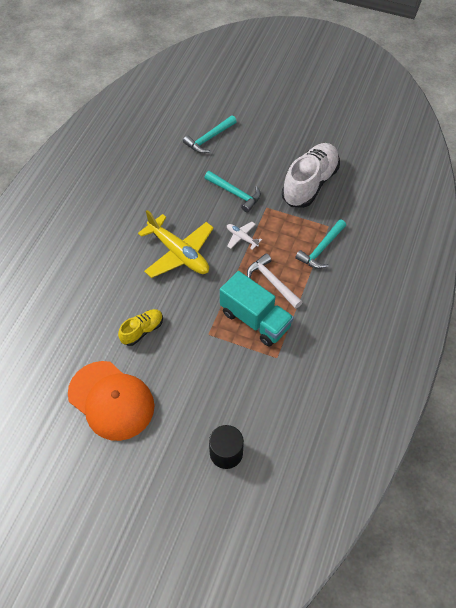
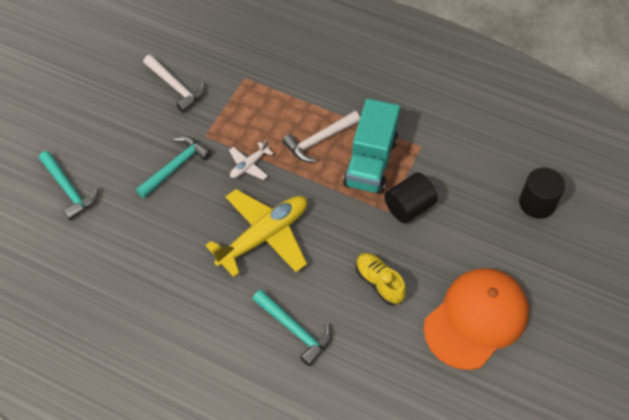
camera: 85 degrees left, 0 degrees up
(213, 349) = (409, 207): none -> black cylinder
(255, 320) = (370, 162): turquoise truck -> turquoise truck turned 150 degrees clockwise
(310, 184) = (176, 87): white shoe -> white hammer
(321, 249) = (278, 88): turquoise hammer -> turquoise hammer (295, 330)

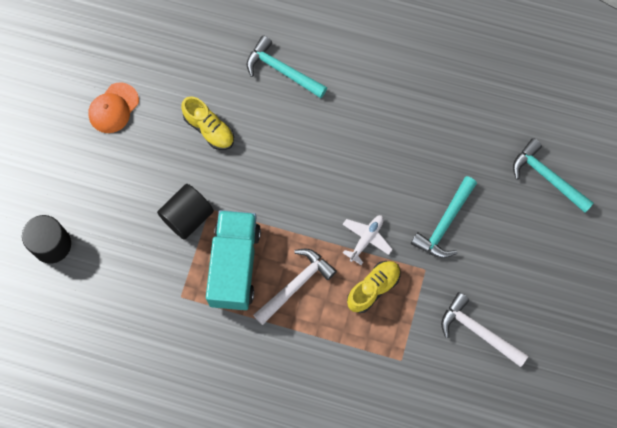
camera: 170 degrees right, 15 degrees up
(253, 128) = (373, 288): none -> yellow shoe
(264, 236) = (331, 158): yellow plane -> none
(476, 319) = (113, 108): orange cap -> orange cap, size x0.51

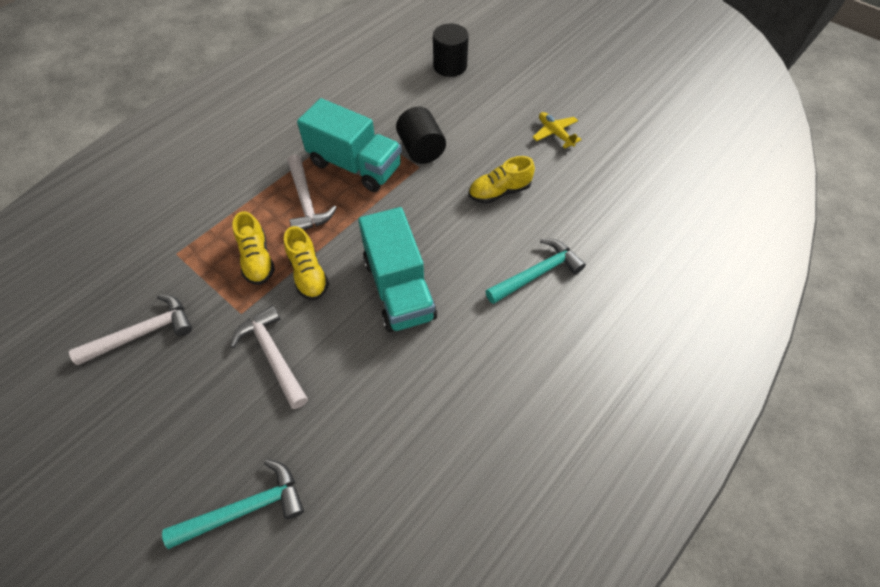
camera: 115 degrees right, 15 degrees down
(113, 108) = (555, 133): orange cap -> yellow plane
(345, 164) = (399, 288): none -> turquoise truck
(366, 239) = (308, 274): white plane -> yellow shoe
(445, 224) = (273, 355): turquoise hammer -> white hammer

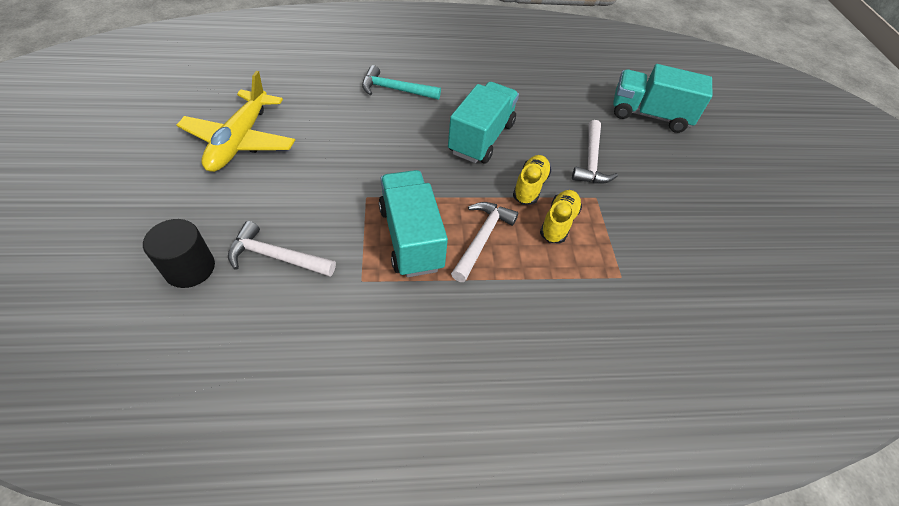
camera: 140 degrees left, 5 degrees down
(143, 333) = (674, 233): white hammer -> white hammer (276, 257)
(246, 508) = (649, 115): turquoise hammer -> turquoise truck
(421, 149) = (345, 208): black cylinder -> none
(499, 192) = (343, 138): yellow shoe -> none
(555, 133) = (240, 141): yellow plane -> yellow plane, size x2.11

